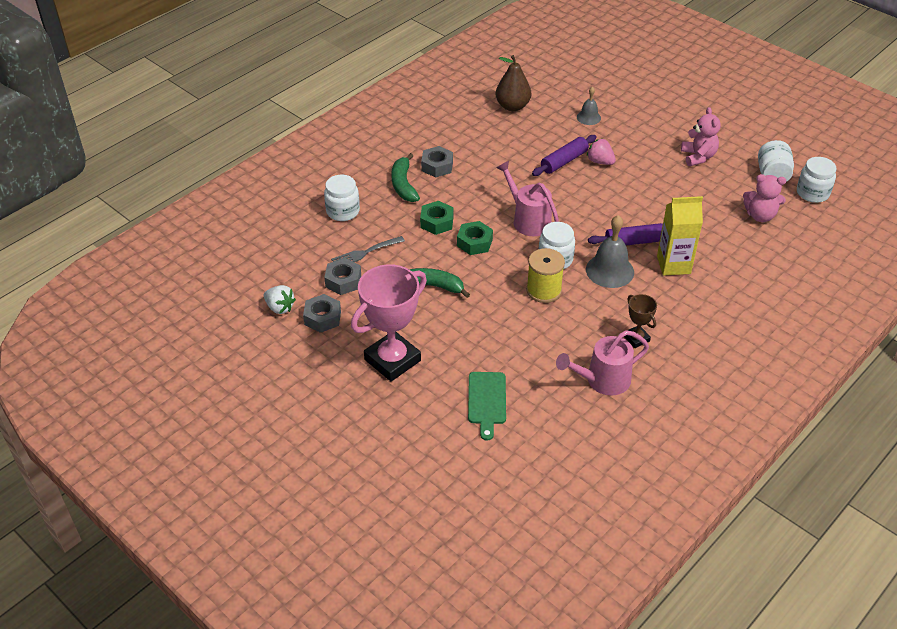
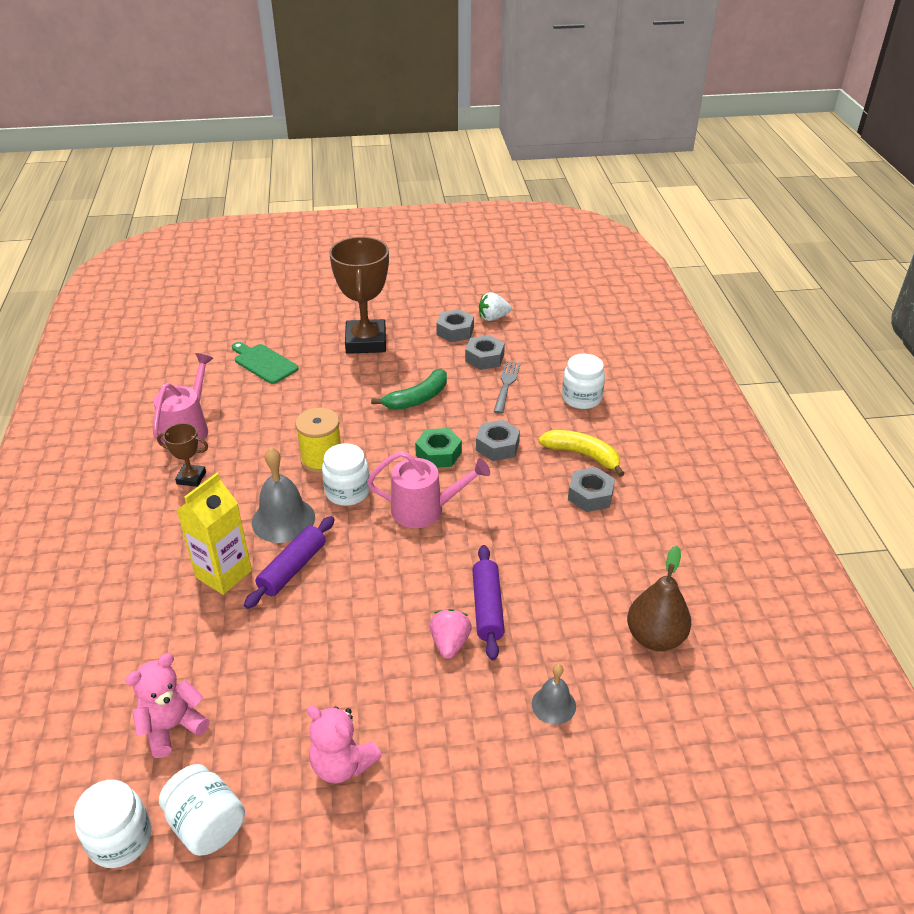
camera: 130 degrees right, 5 degrees down
(392, 360) = (366, 342): pink trophy -> brown trophy
(403, 185) = (582, 455): green banana -> yellow banana
(437, 222) = (497, 446): green nut -> grey nut
(600, 161) = (450, 643): pink strawberry -> pink strawberry turned 75 degrees counterclockwise

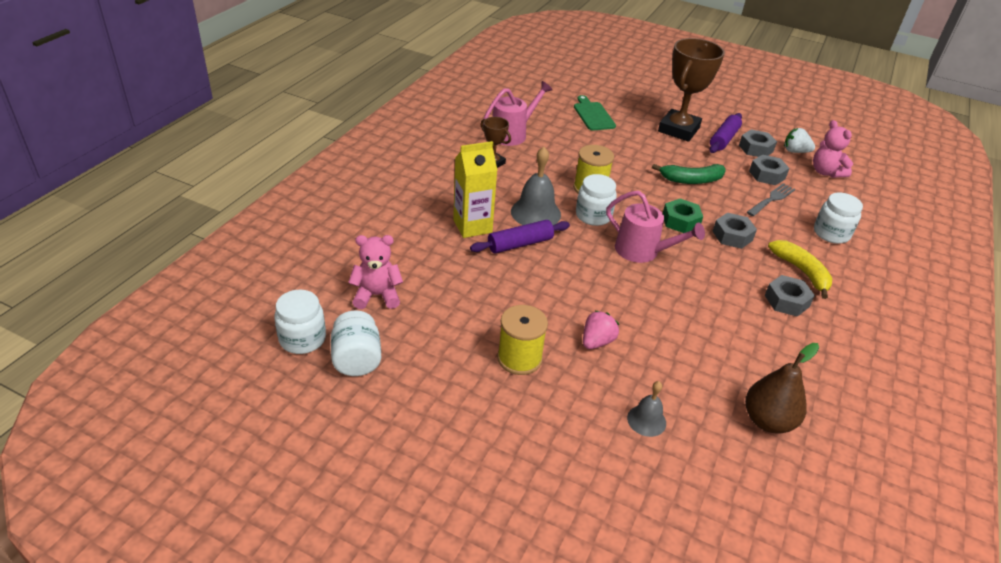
camera: 30 degrees right, 0 degrees up
(342, 764) = (465, 373): pink teddy bear -> pink teddy bear (826, 172)
(386, 710) = (519, 358): none -> yellow spool
(487, 608) = (643, 334): purple rolling pin -> purple rolling pin (724, 139)

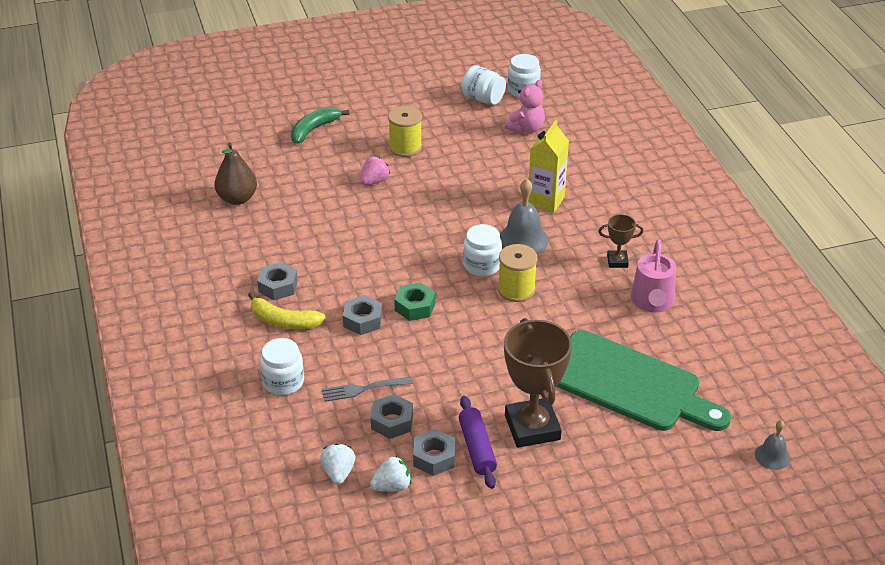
camera: 140 degrees right, 0 degrees up
(520, 244) = (499, 209): purple rolling pin -> none
(593, 115) = (628, 384): green cutting board -> green cutting board, size x2.10
(597, 342) = (374, 181): pink strawberry -> pink strawberry turned 135 degrees counterclockwise
(642, 251) = (414, 259): pink watering can -> none
(646, 420) = (305, 160): grey bell -> grey bell (772, 456)
(691, 180) = (451, 361): green banana -> green banana (314, 129)
(772, 199) = (363, 389): grey fork -> grey fork turned 75 degrees clockwise
(826, 172) = (338, 473): pink teddy bear -> white strawberry

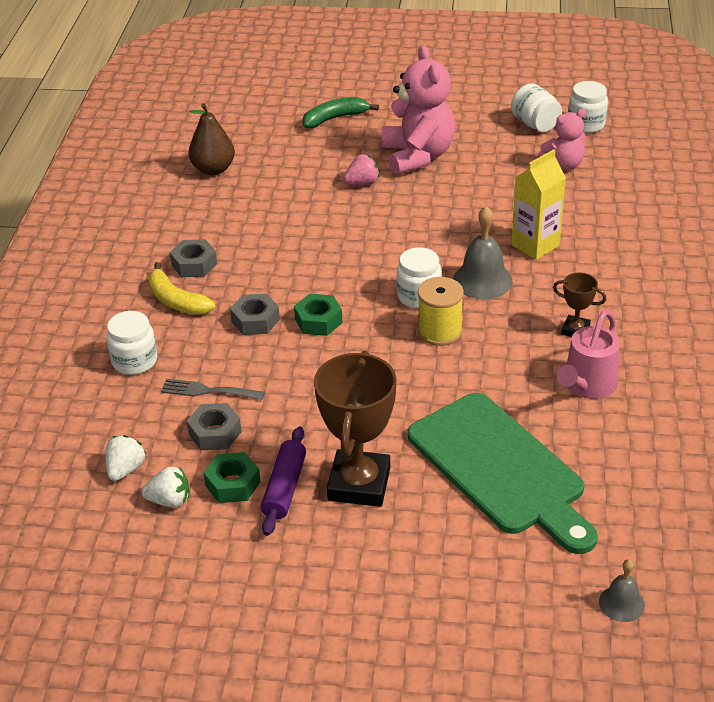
camera: 25 degrees right, 0 degrees up
(405, 147) = (417, 156): yellow spool -> pink teddy bear
(434, 457) = (233, 484): grey nut -> green nut

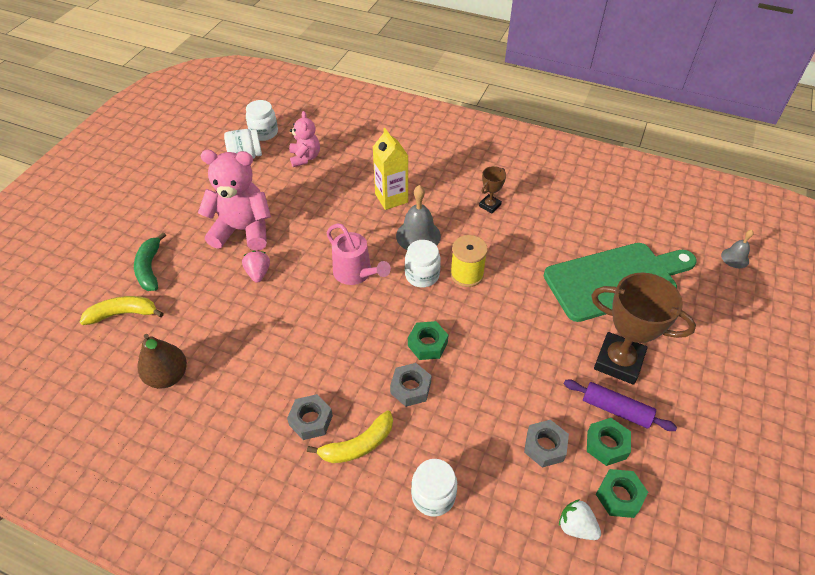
camera: 75 degrees left, 10 degrees up
(170, 500) = (619, 496): white strawberry -> green nut
(208, 391) = (491, 442): grey fork -> none
(273, 123) = (123, 314): none -> yellow banana
(587, 386) = (546, 216): pink watering can -> pink watering can (356, 273)

